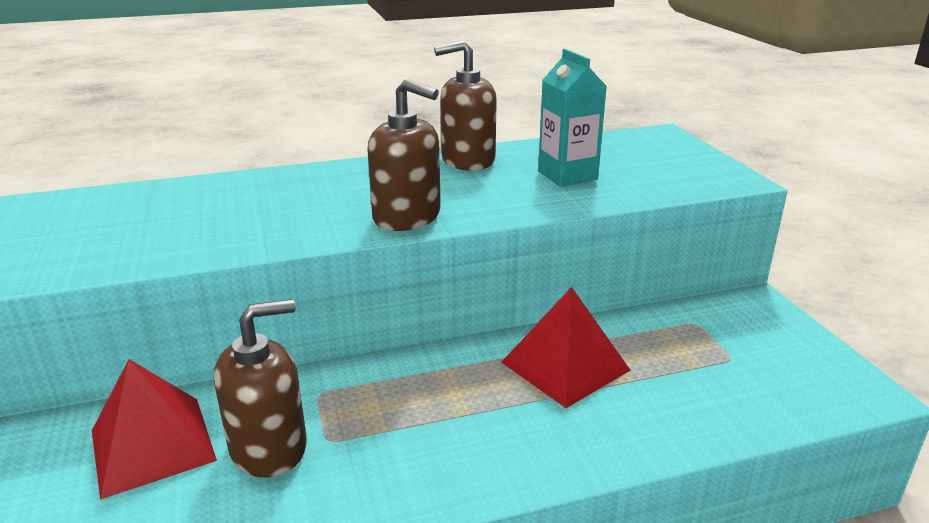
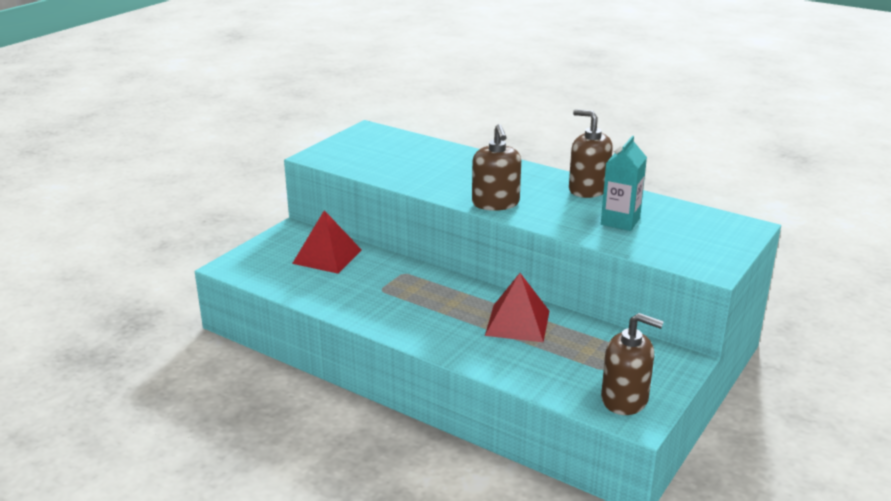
camera: 50 degrees right, 0 degrees up
(269, 447) = (359, 279): brown soap dispenser -> brown soap dispenser (625, 399)

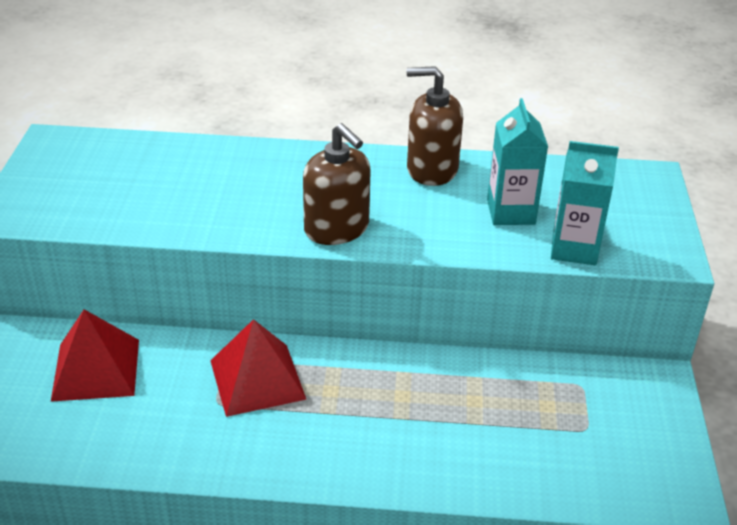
camera: 30 degrees left, 10 degrees up
(517, 323) = (435, 393): red pyramid -> red pyramid (257, 379)
(625, 399) = (644, 468): brown soap dispenser -> none
(645, 248) = (574, 249): none -> turquoise carton

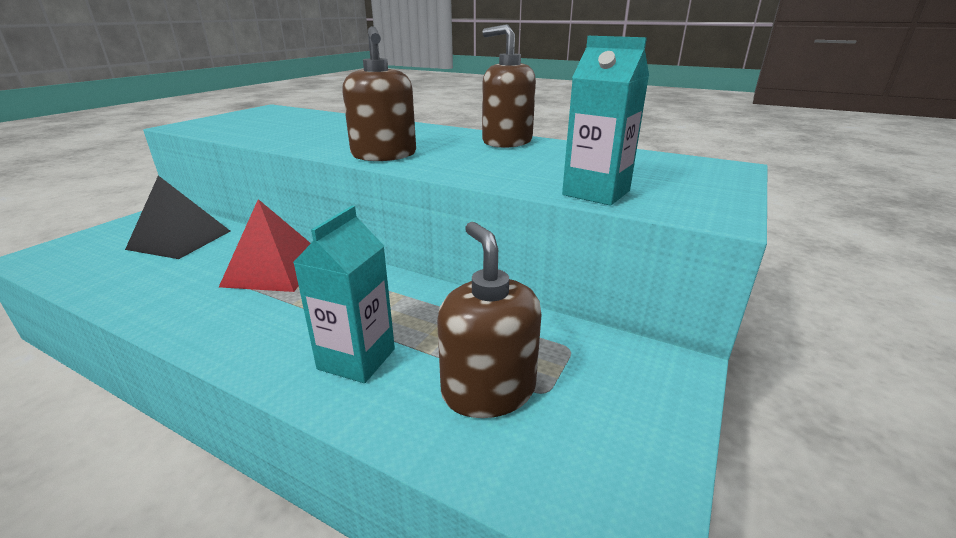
camera: 25 degrees right, 10 degrees down
(96, 369) = (179, 240): red pyramid -> black pyramid
(511, 212) = (552, 166): turquoise carton -> turquoise carton (356, 359)
(548, 441) = (488, 390): none -> brown soap dispenser

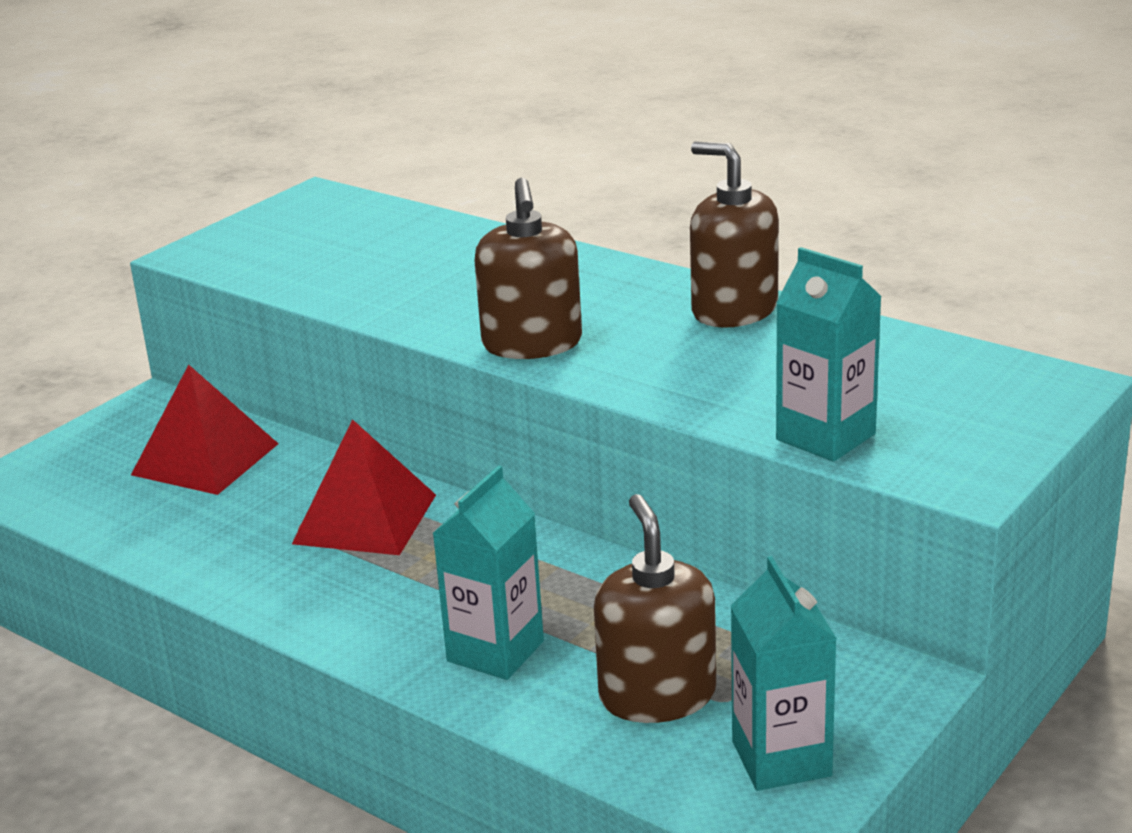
camera: 10 degrees right, 0 degrees up
(179, 240) = (205, 459): black pyramid -> red pyramid
(608, 448) = (781, 759): none -> turquoise carton

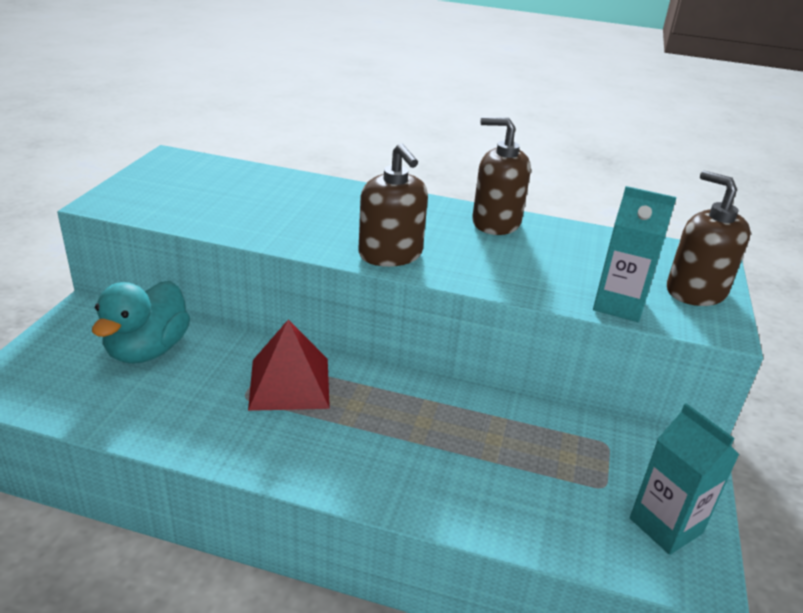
camera: 25 degrees left, 5 degrees up
(205, 459) = (147, 350): red pyramid -> turquoise duck
(495, 651) = (438, 475): turquoise carton -> none
(657, 695) = (561, 491): brown soap dispenser -> brown soap dispenser (695, 291)

